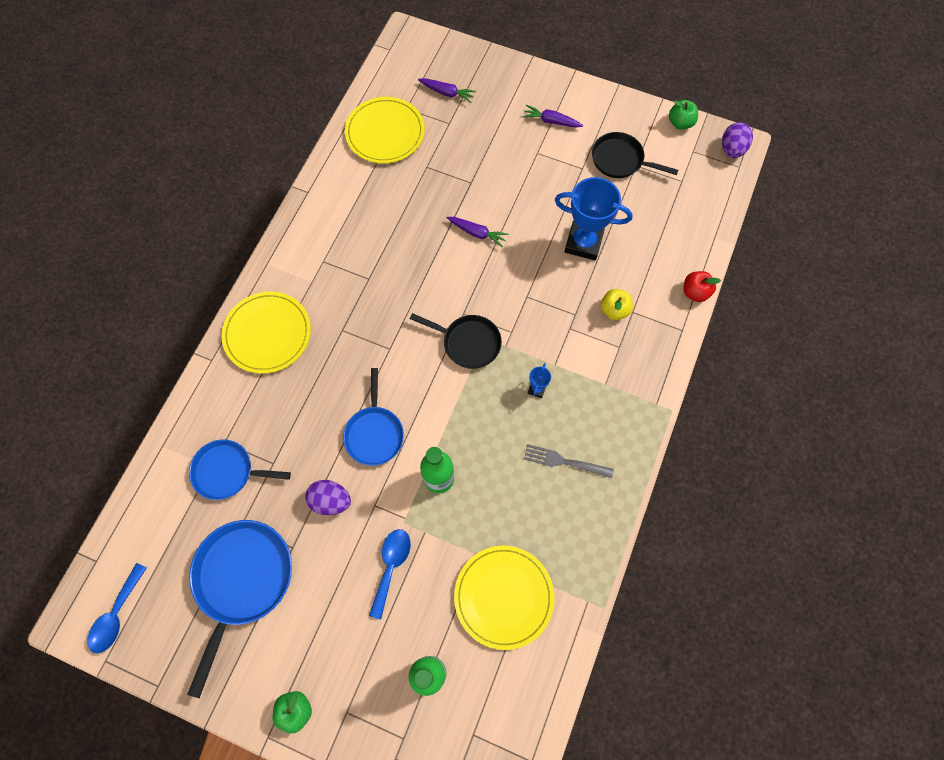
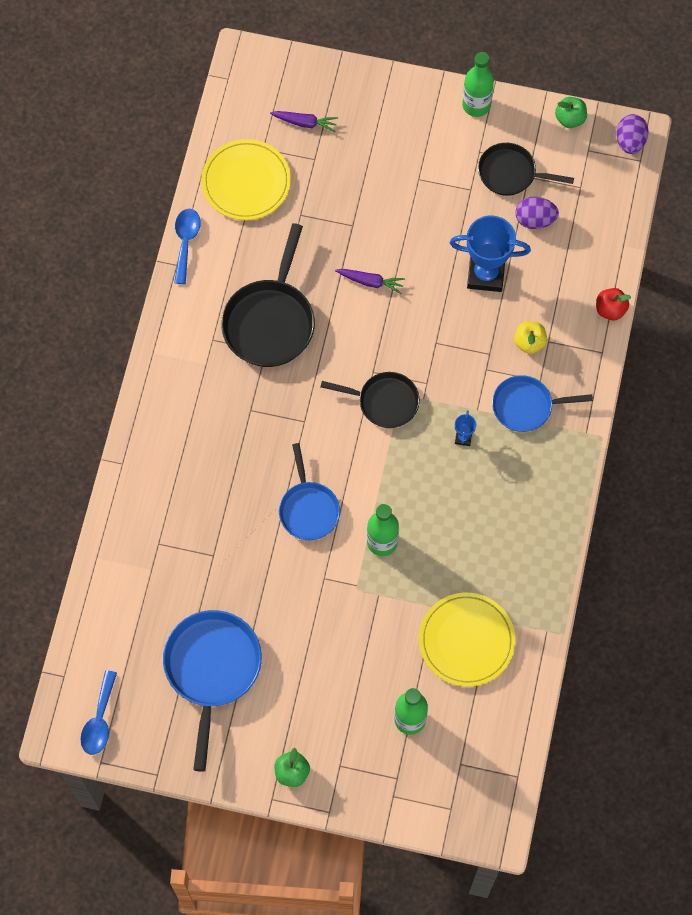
camera: 10 degrees left, 0 degrees up
(228, 471) = (170, 571): blue pan -> blue pan (526, 406)
(267, 334) = (174, 427): yellow plate -> none
(330, 501) = (280, 581): purple egg -> purple egg (535, 220)
(379, 253) = (270, 321): none -> black pan
(391, 566) = (353, 632): blue spoon -> blue spoon (186, 242)
(551, 121) = (427, 139): purple carrot -> none
(564, 461) = (503, 505): grey fork -> none
(599, 100) = (476, 105): none -> green bottle

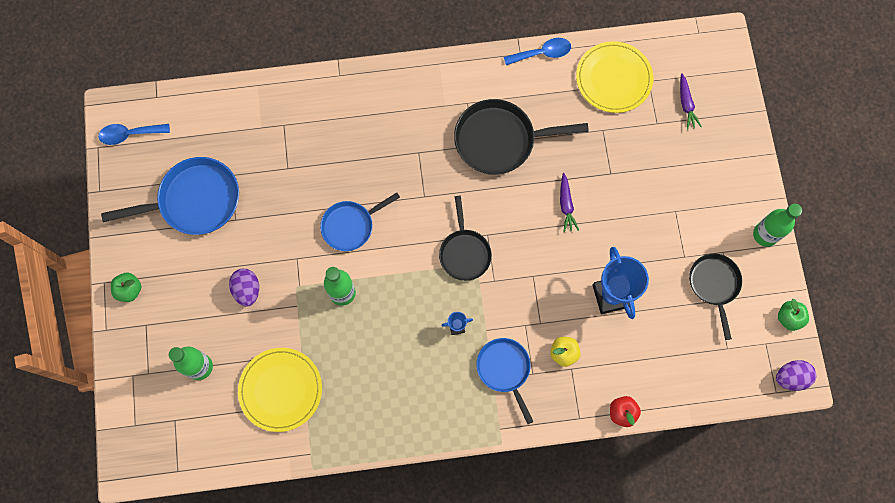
camera: 70 degrees right, 5 degrees up
(535, 220) = (679, 320): purple egg -> purple egg (247, 290)

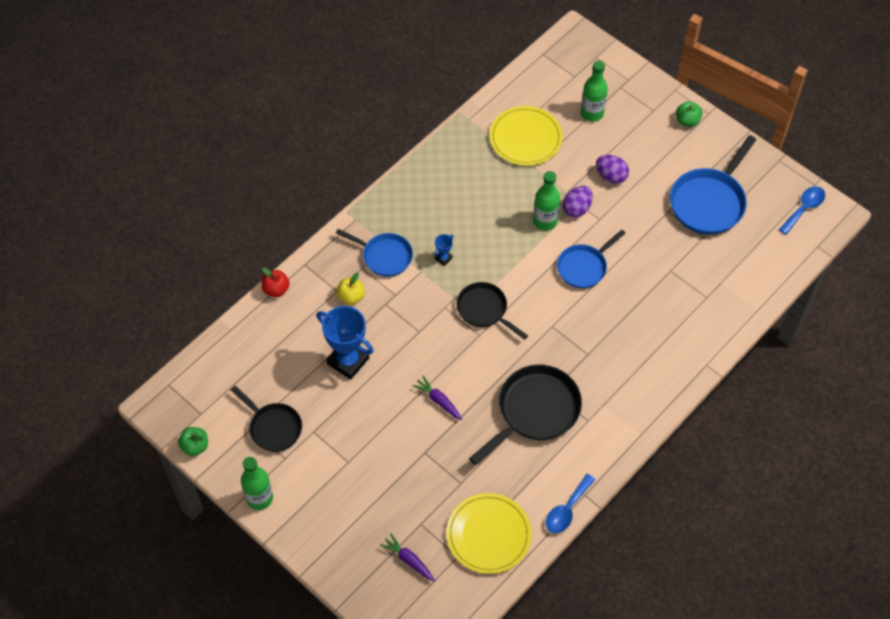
camera: 140 degrees right, 15 degrees down
(351, 226) = (584, 267): blue pan -> blue pan turned 150 degrees counterclockwise
(790, 377) = (164, 403): purple egg -> purple egg (576, 209)

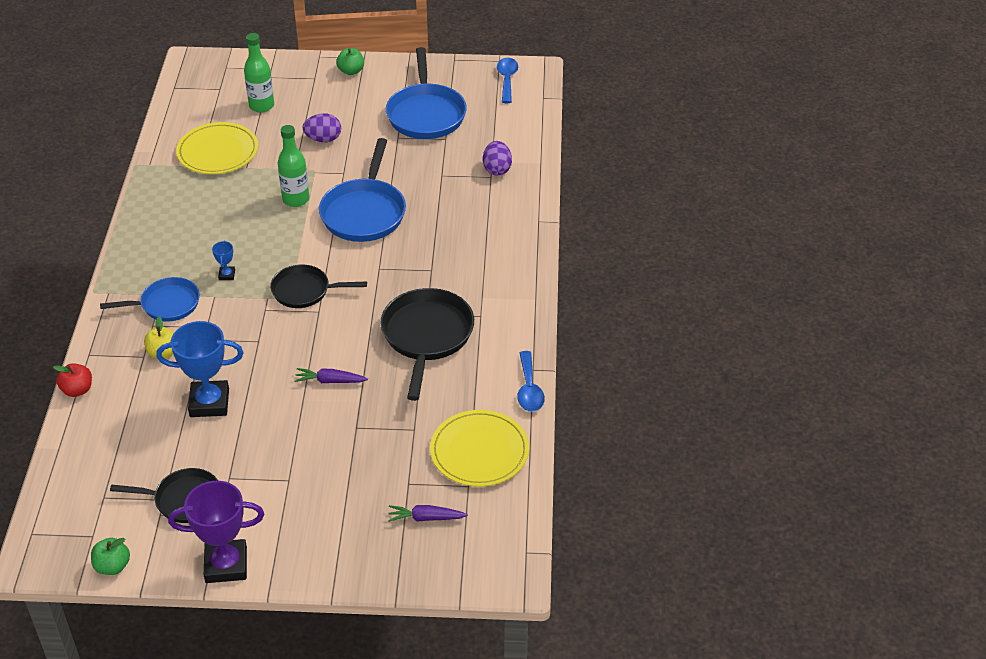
camera: 40 degrees left, 15 degrees down
(259, 498) = (226, 565): green bottle -> purple trophy
(576, 209) = (316, 176): purple egg -> purple egg (497, 169)
(584, 267) = (364, 212): blue pan -> blue pan, size x1.57

